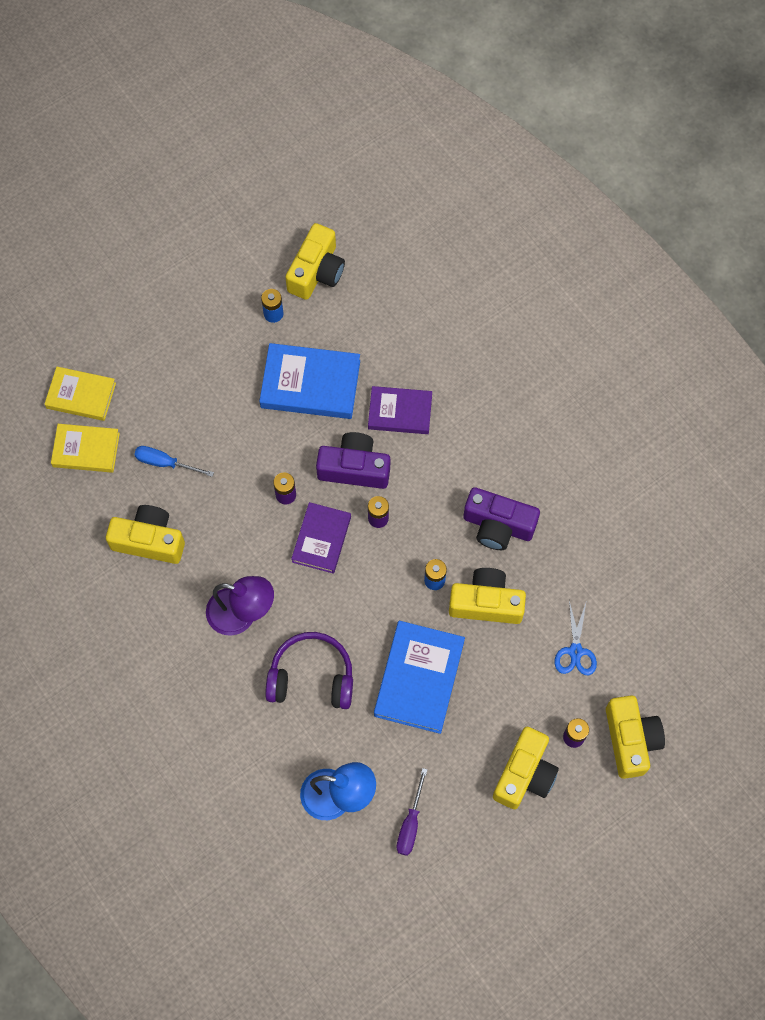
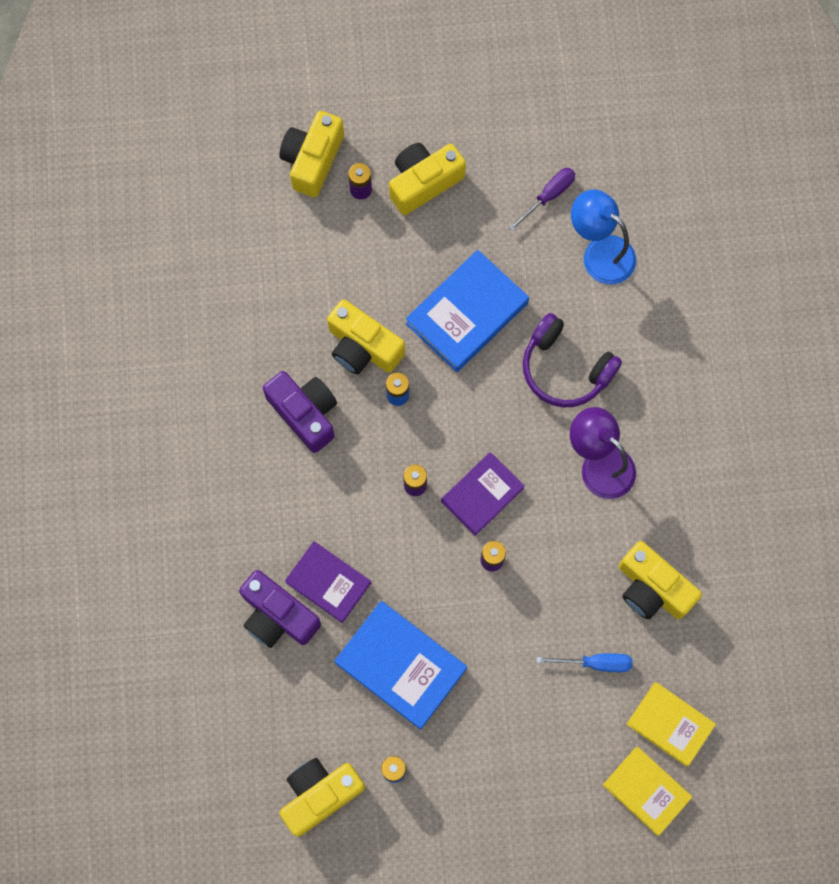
camera: 150 degrees left, 5 degrees up
(165, 463) = (595, 663): blue screwdriver -> blue screwdriver turned 45 degrees counterclockwise
(354, 468) = (408, 549): purple camera -> purple camera (278, 616)
(575, 651) = (310, 259): blue scissors -> none

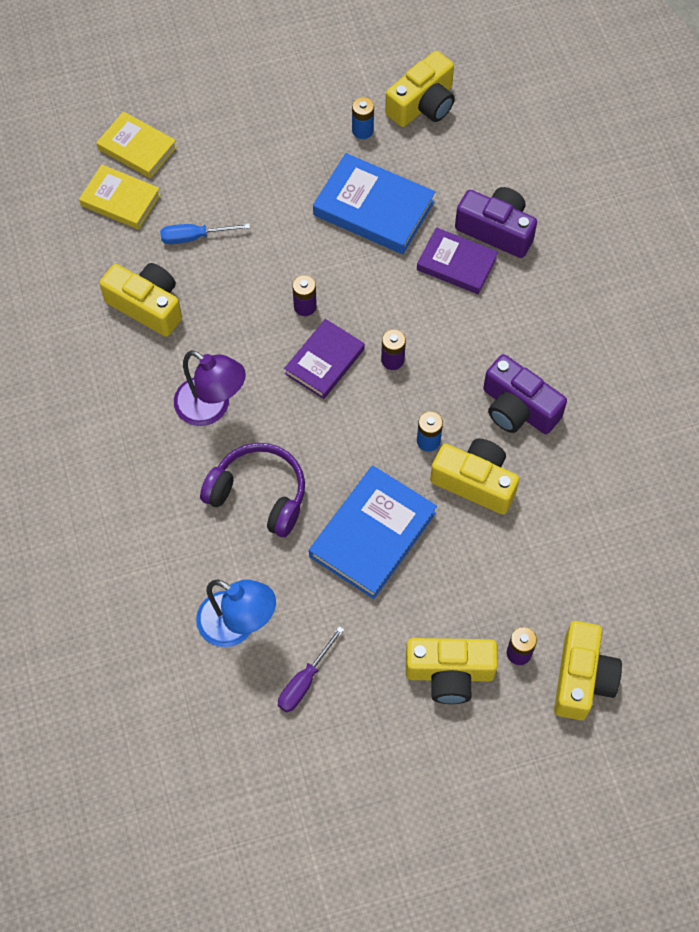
camera: 170 degrees right, 10 degrees down
(423, 182) = (449, 673): yellow camera -> yellow camera turned 45 degrees clockwise

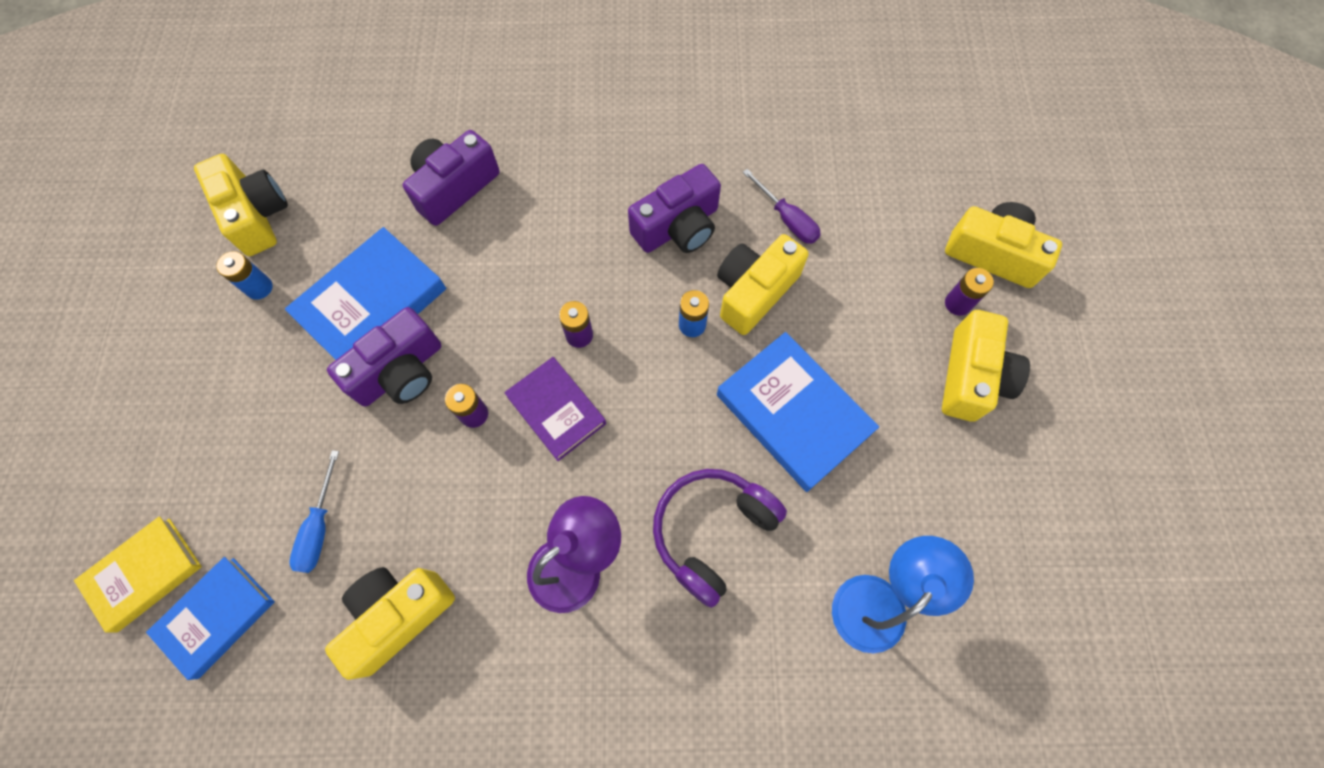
camera: 75 degrees left, 5 degrees up
(120, 200) = (217, 617): yellow book -> blue book
(304, 681) = (961, 536): purple screwdriver -> purple screwdriver (787, 219)
(324, 246) = (400, 371): none -> purple camera
(456, 264) = (481, 237): purple book -> none

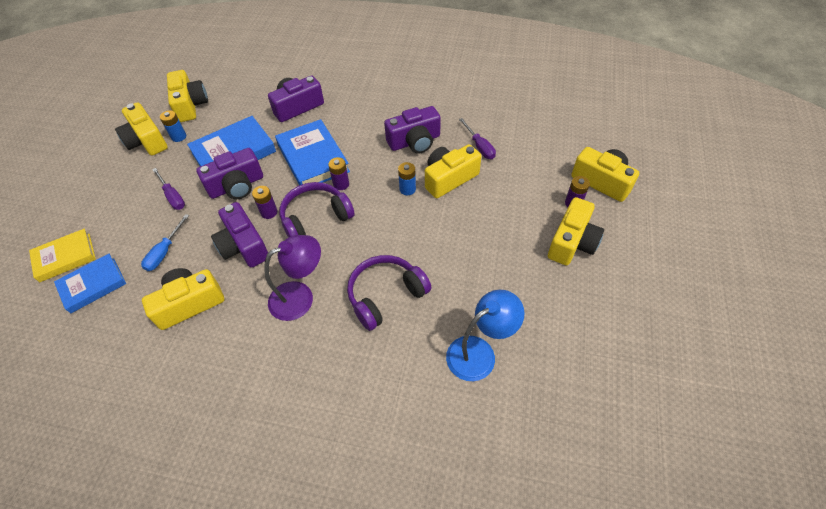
camera: 15 degrees right, 15 degrees down
(202, 306) = (146, 141): none -> yellow camera
(293, 414) = (173, 196): none -> purple screwdriver
(452, 488) = (244, 246): none -> purple camera
(556, 410) = (315, 218): purple book -> purple headphones
(793, 413) = (454, 243): blue book -> blue book (313, 158)

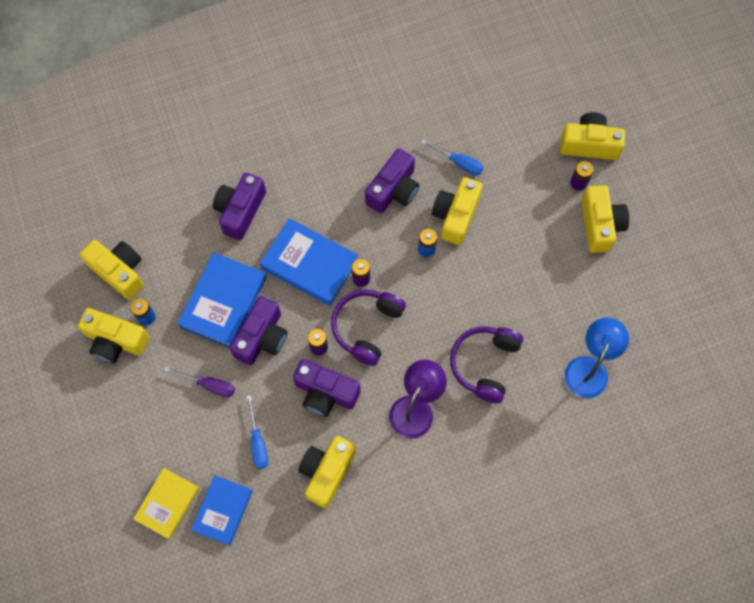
camera: 35 degrees left, 15 degrees up
(479, 146) = (458, 163): purple screwdriver -> blue screwdriver

